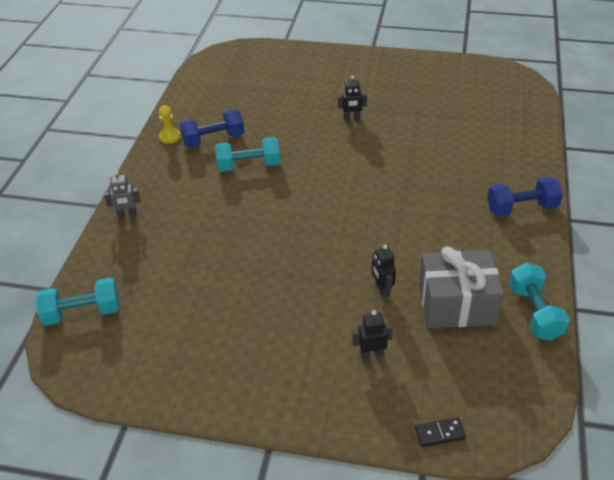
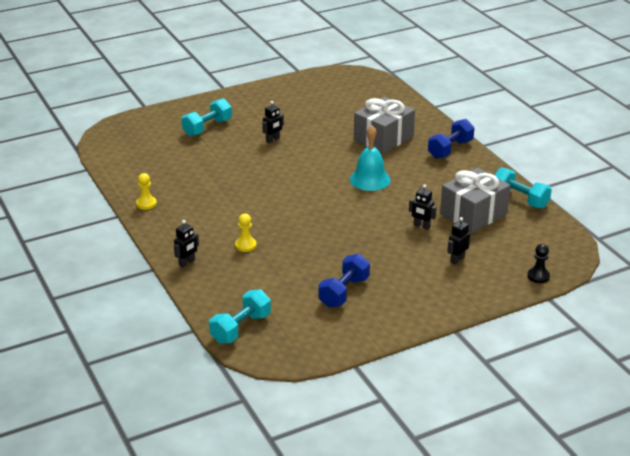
camera: 40 degrees left, 10 degrees down
(127, 215) = (187, 263): grey robot -> black robot
(194, 222) = (245, 245): none -> yellow pawn
(213, 139) = (185, 192): blue dumbbell -> blue dumbbell (344, 292)
(249, 166) = (237, 197): turquoise dumbbell -> turquoise dumbbell (207, 127)
(393, 205) = (370, 179): none -> turquoise bell
(439, 433) = (538, 276): black domino -> black pawn
(462, 163) = (383, 138): none -> grey gift

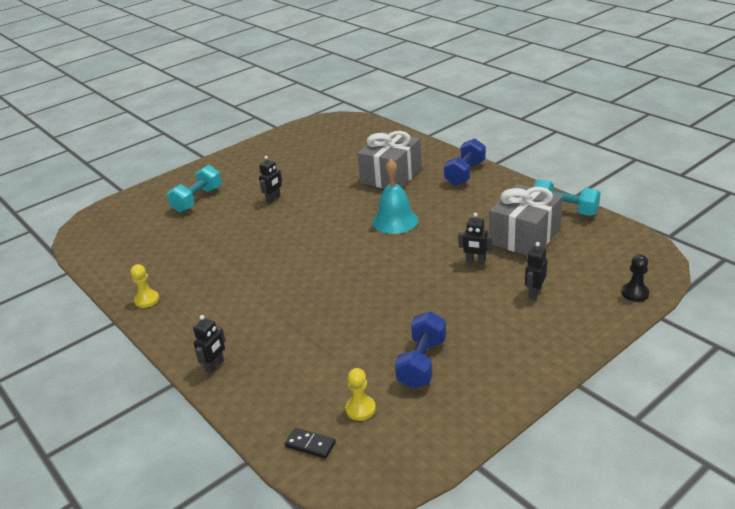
camera: 10 degrees left, 0 degrees up
(241, 328) = (310, 444): turquoise dumbbell -> black domino
(245, 245) = (281, 327): yellow pawn -> yellow pawn (360, 409)

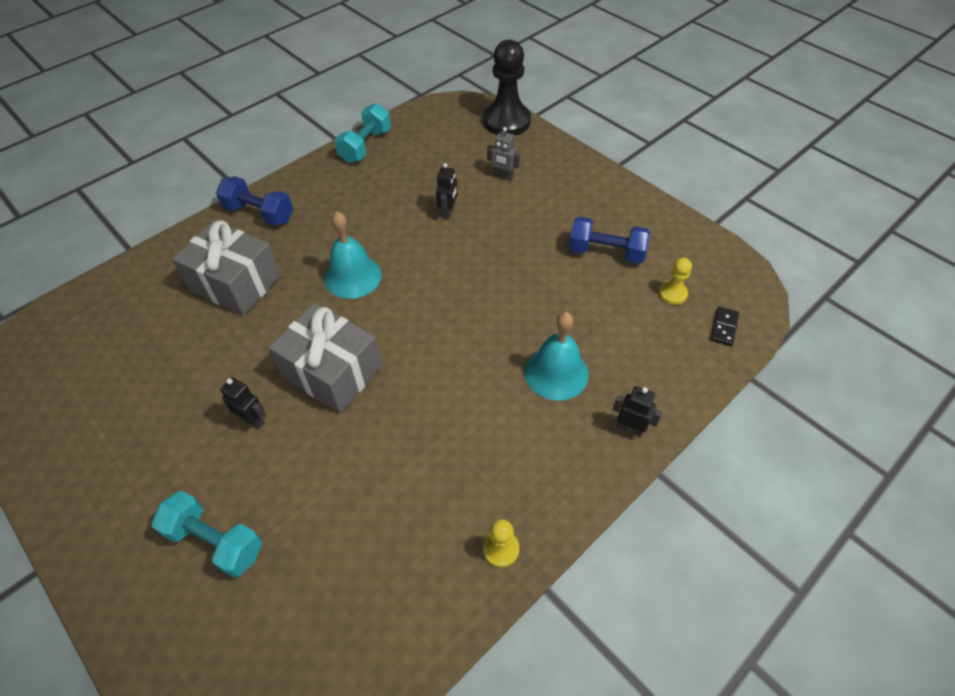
camera: 95 degrees left, 20 degrees up
(280, 326) = (556, 373): none -> turquoise bell
(524, 236) = (408, 175): grey gift -> grey gift (332, 372)
(534, 293) = (503, 176): black robot -> grey robot
(635, 293) = (506, 121): black pawn -> black pawn, size x2.13

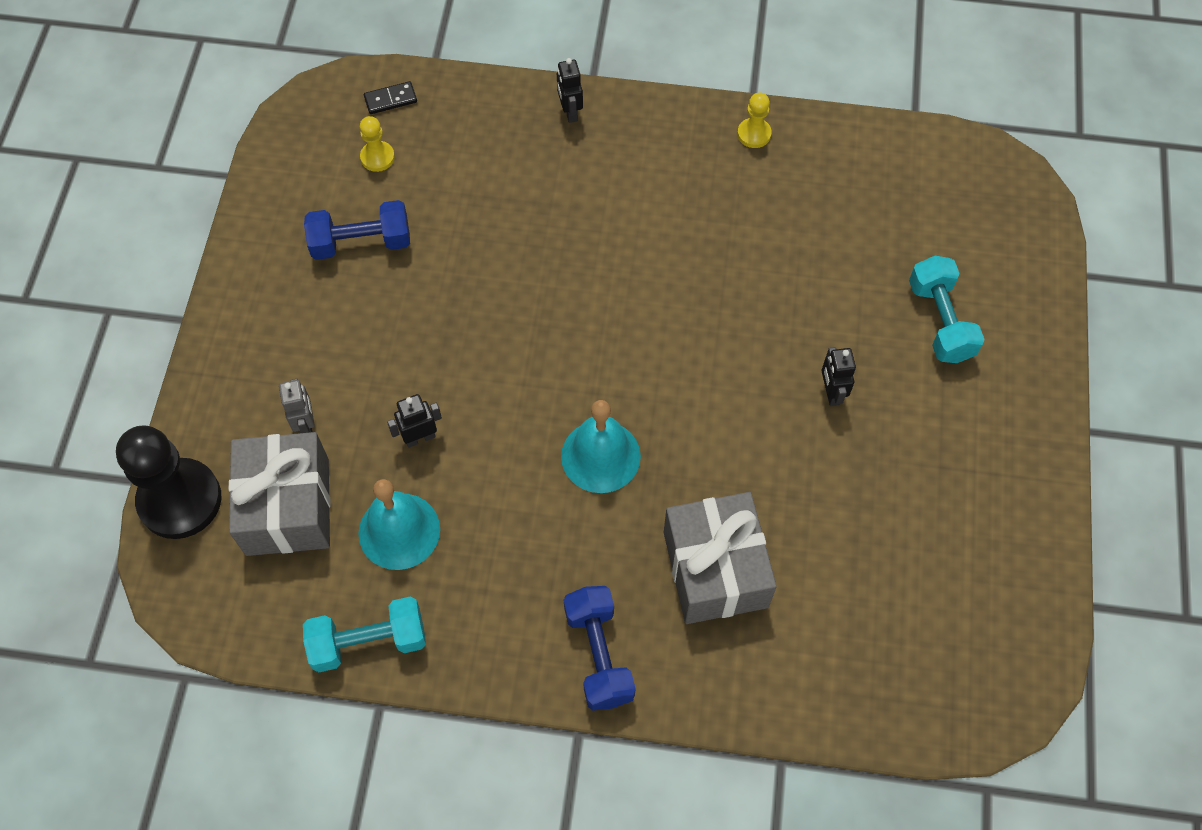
camera: 130 degrees left, 10 degrees up
(332, 372) = (725, 372): grey gift -> grey gift (287, 506)
(556, 373) = (559, 194): turquoise bell -> turquoise bell (399, 531)
(606, 252) = (361, 243): blue dumbbell -> blue dumbbell turned 75 degrees counterclockwise

